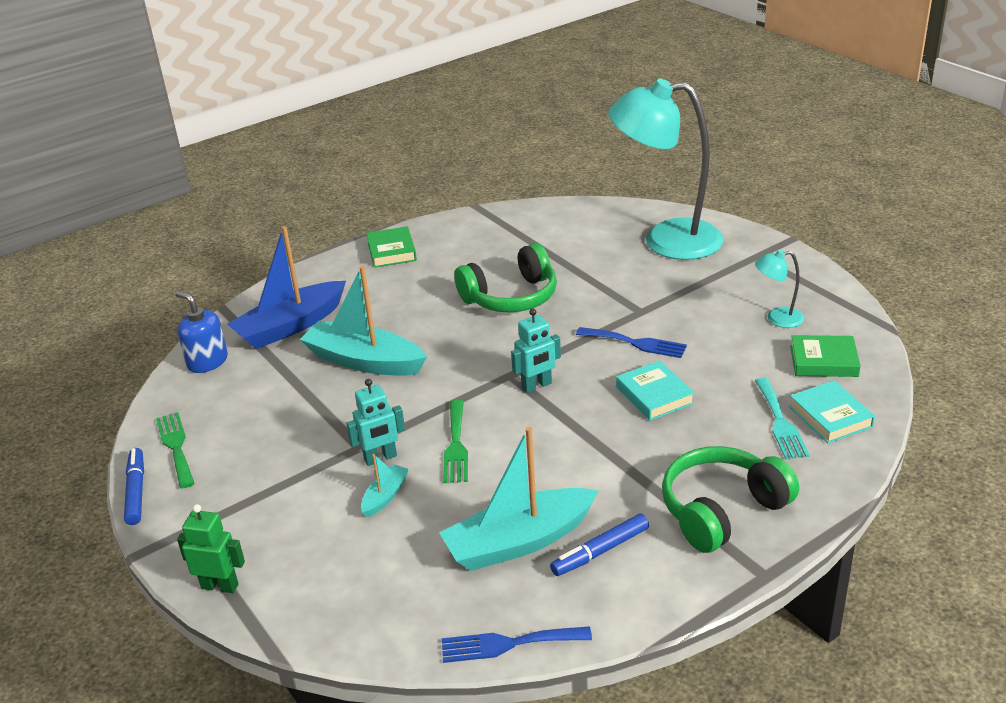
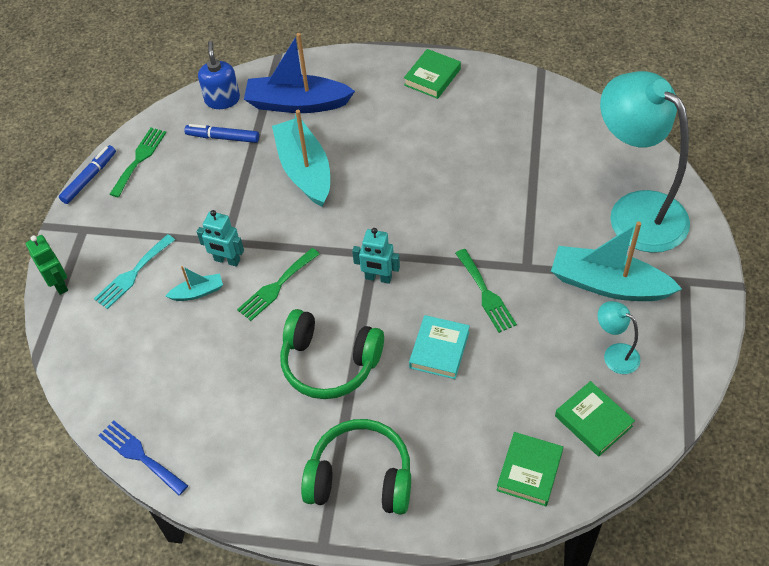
camera: 45 degrees right, 20 degrees up
(511, 297) = (457, 183): green headphones -> green headphones (329, 363)
(519, 542) = (225, 391): turquoise boat -> turquoise boat (608, 284)
(600, 551) = (257, 440): blue marker -> blue marker (223, 138)
(636, 343) = (486, 294): blue fork -> green fork
(780, 422) = (489, 445): turquoise fork -> turquoise fork (132, 274)
(830, 416) = (529, 471): turquoise book -> green book

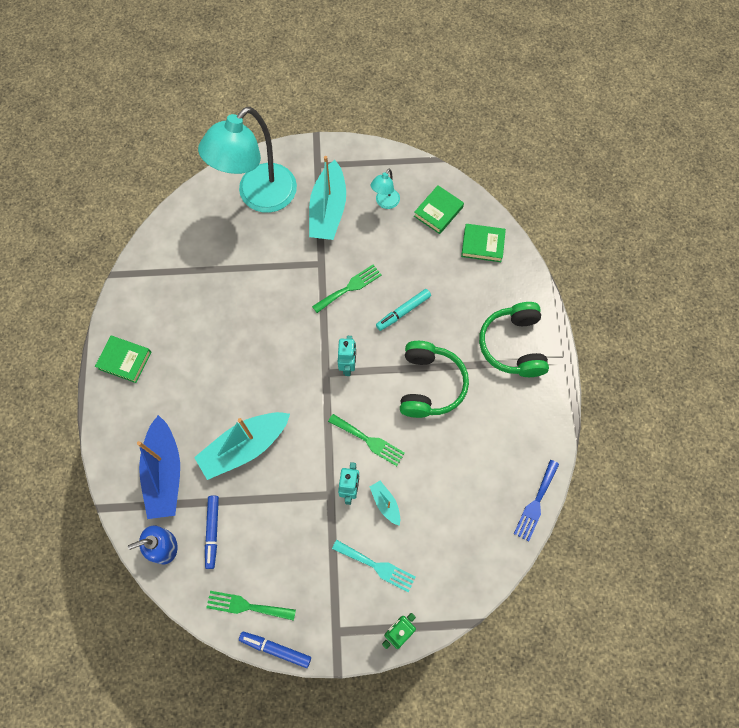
camera: 105 degrees left, 15 degrees up
(439, 349) = (403, 312): turquoise book -> turquoise marker

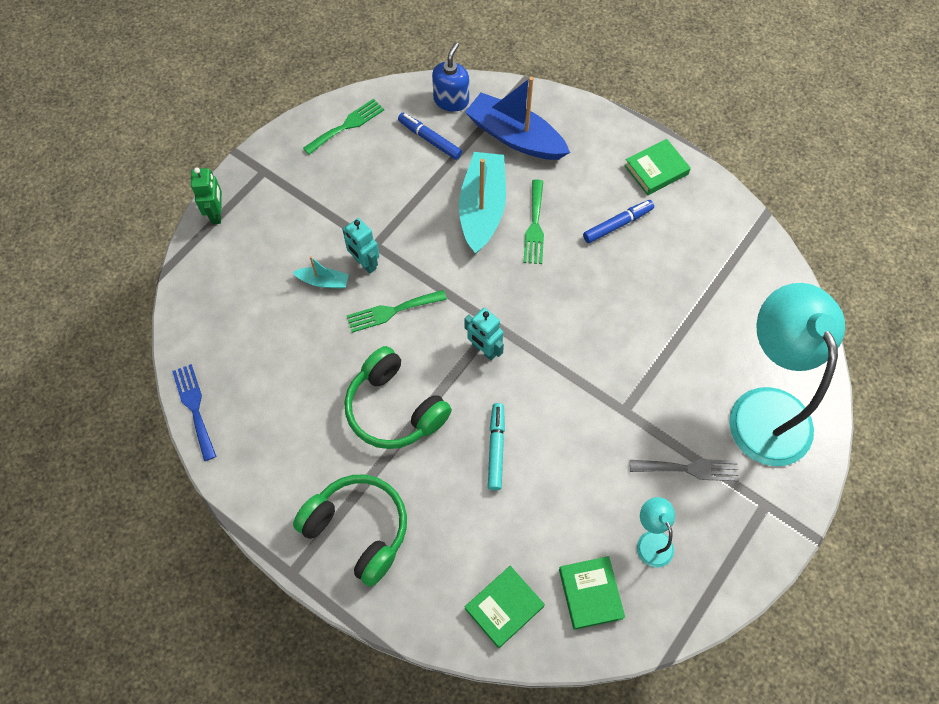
camera: 130 degrees right, 5 degrees down
(275, 649) = (295, 123): blue marker -> blue marker (617, 224)
(328, 210) = (689, 469): turquoise boat -> grey fork
(349, 287) = (570, 417): green fork -> green fork (534, 226)
(377, 566) = (280, 235): turquoise fork -> none

